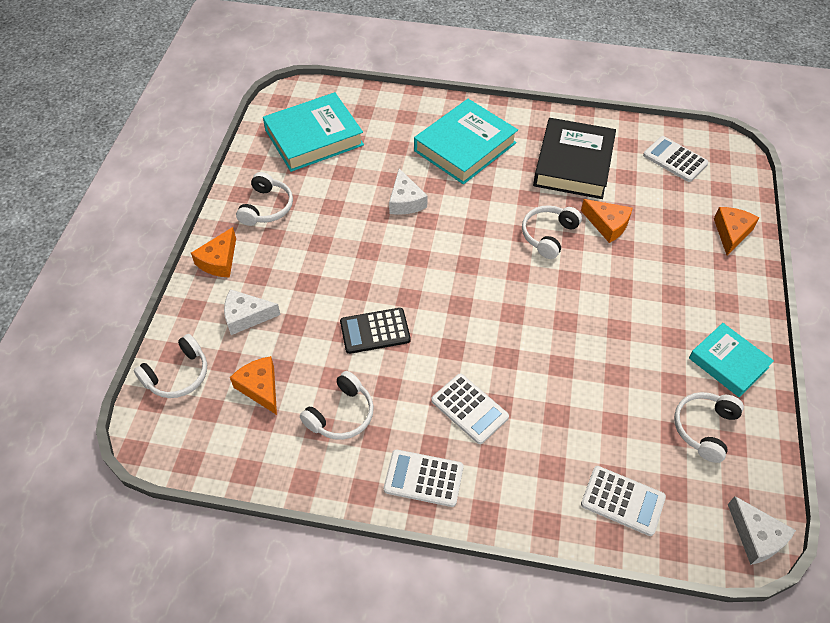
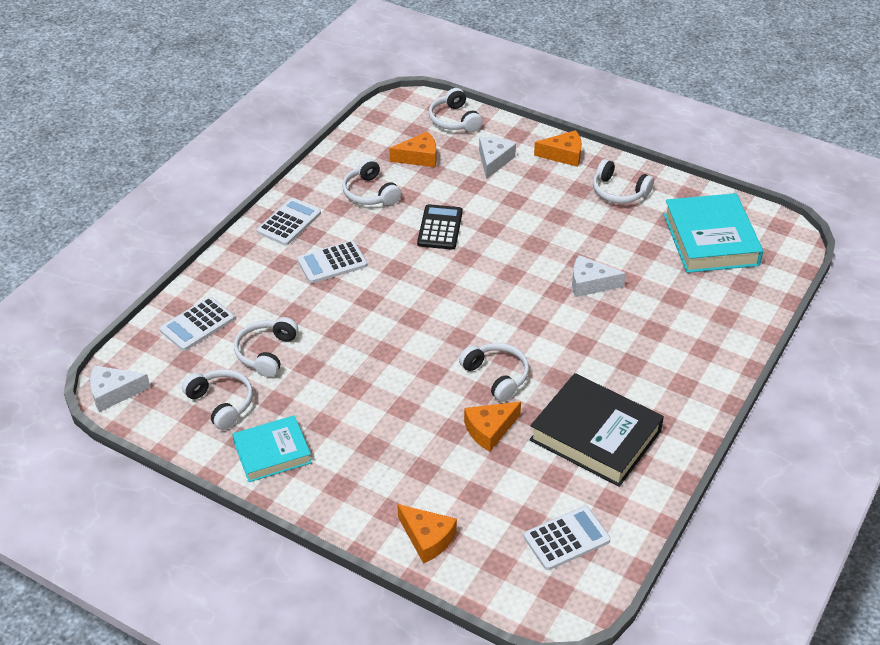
camera: 110 degrees right, 10 degrees down
(219, 261) = (563, 155): orange cheese -> orange cheese turned 135 degrees clockwise
(465, 147) = (657, 350): turquoise book -> none
(622, 417) = (266, 353): none -> white headphones

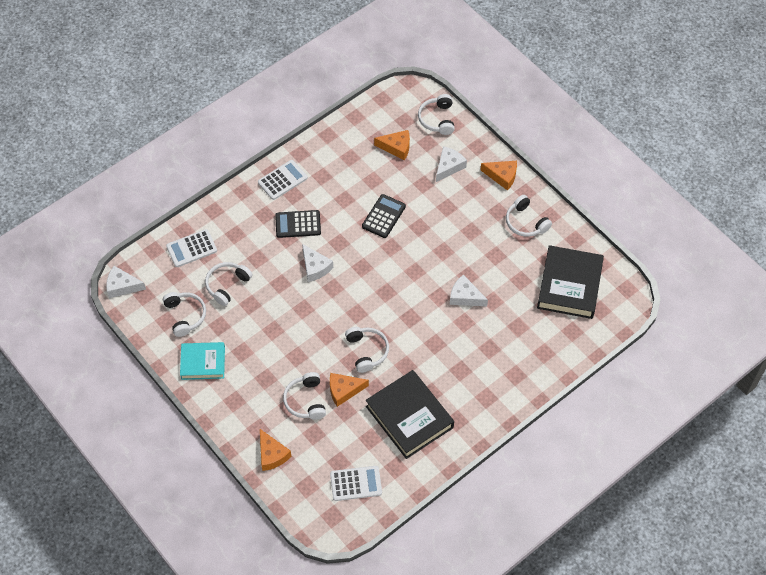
camera: 20 degrees right, 15 degrees up
(332, 263) = (298, 224): white calculator -> black calculator
(370, 193) = (348, 170): white headphones -> white headphones (306, 400)
(378, 302) = (315, 267): none -> white cheese
(710, 239) = (569, 285): turquoise book -> black book

